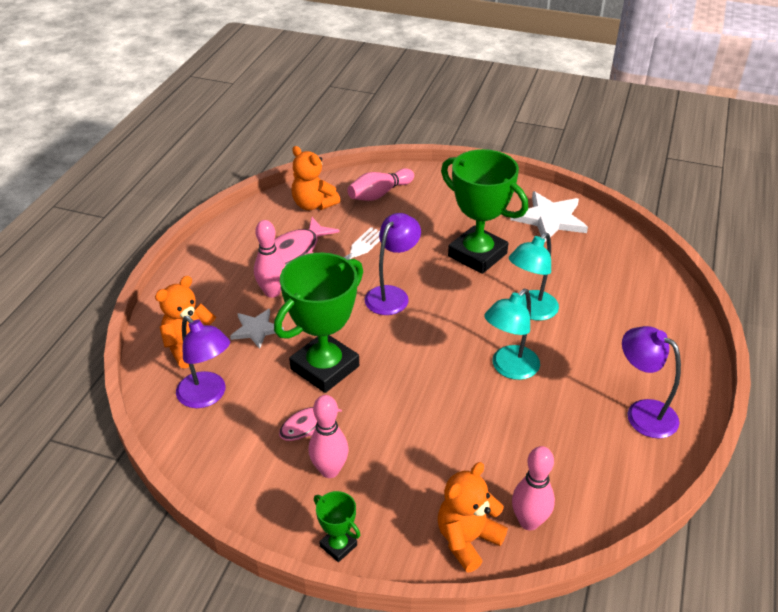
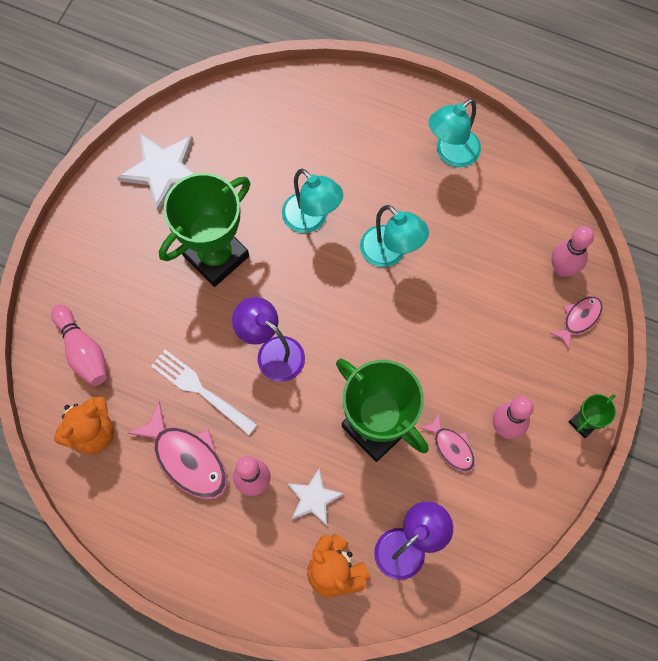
camera: 85 degrees left, 30 degrees up
(467, 540) = (579, 319): orange teddy bear -> pink fish
(642, 413) = (451, 154): purple lamp -> turquoise lamp

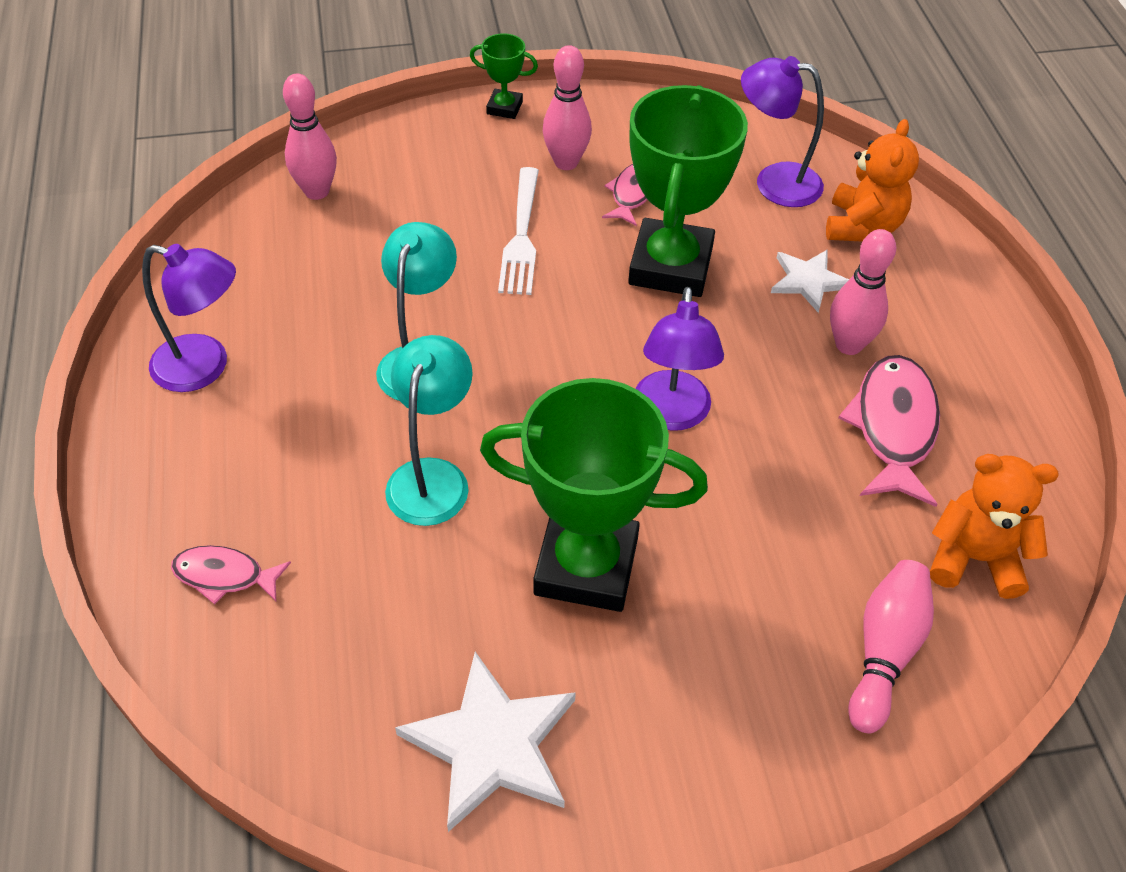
camera: 125 degrees left, 20 degrees down
(201, 390) = (796, 464): white fork -> white fork (521, 235)
(451, 154) = (205, 367): turquoise lamp -> purple lamp
(579, 319) = (377, 154): pink fish -> pink fish (224, 576)

